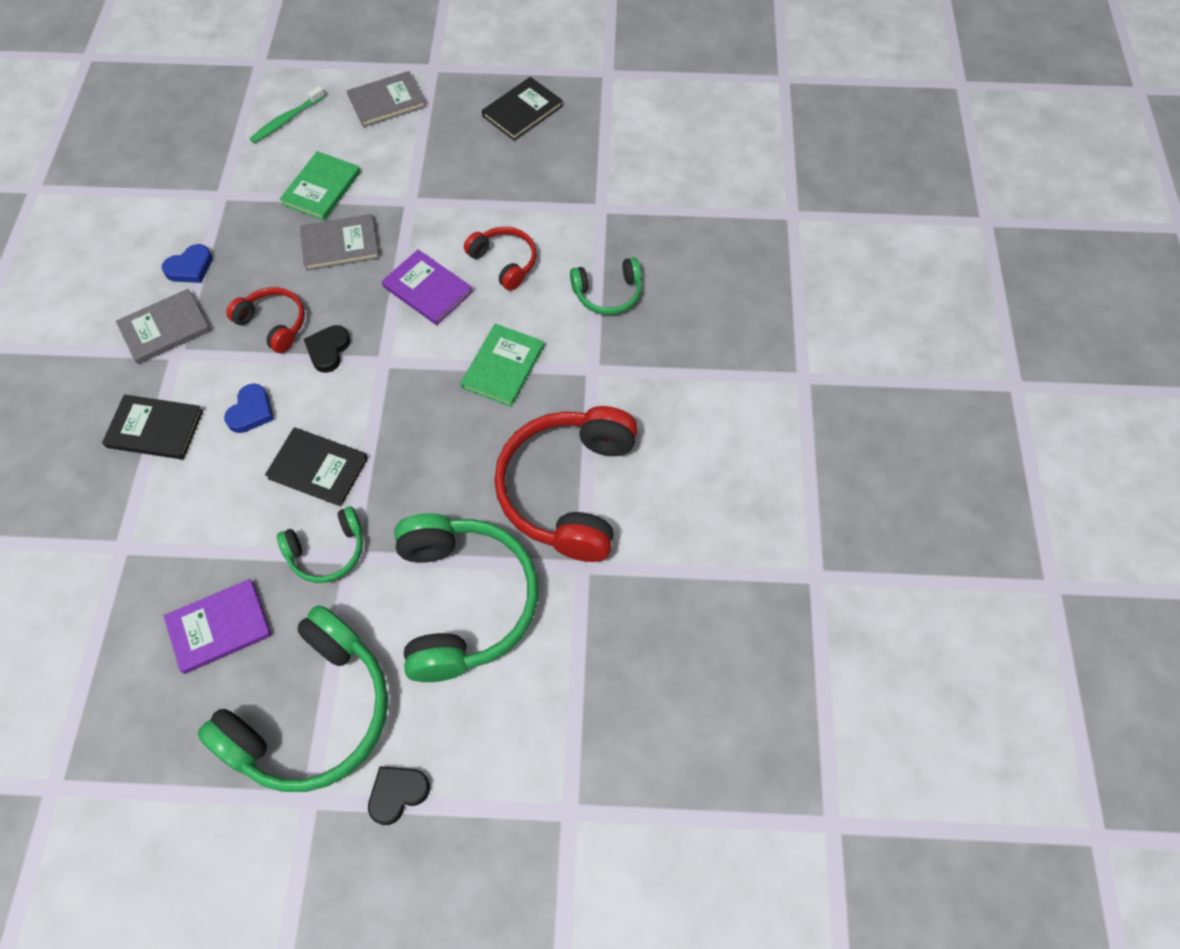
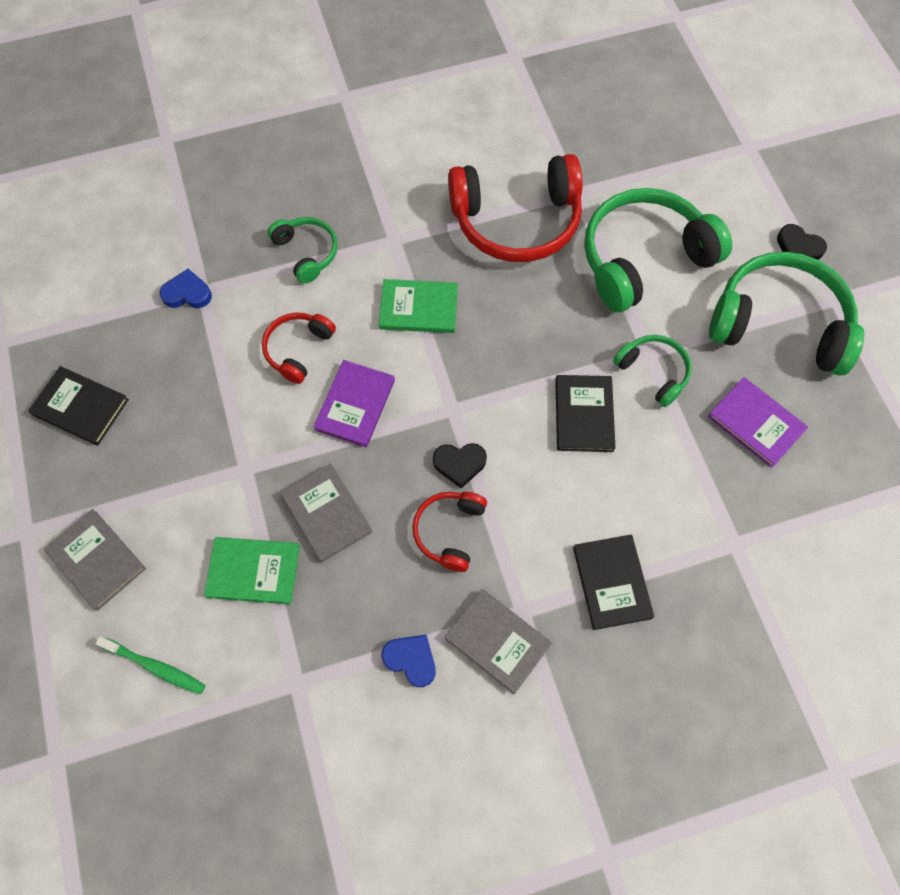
camera: 110 degrees left, 5 degrees up
(251, 411) = (554, 501): blue heart -> blue heart (187, 293)

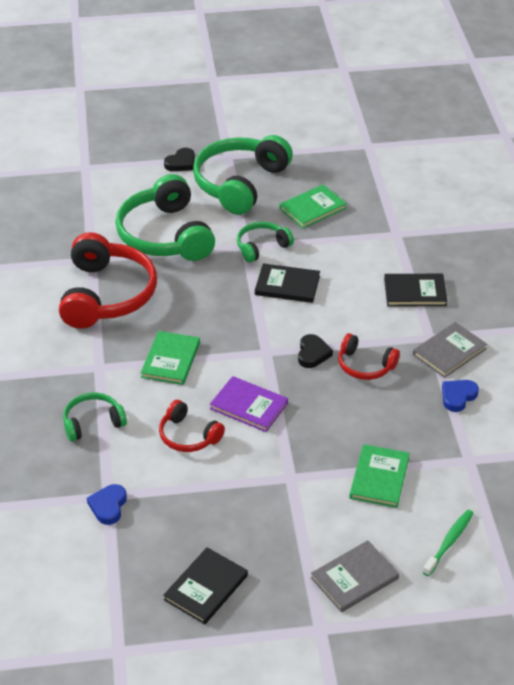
camera: 80 degrees left, 25 degrees down
(326, 513) = (339, 431): grey book -> none
(755, 423) = (312, 208): purple book -> green book

